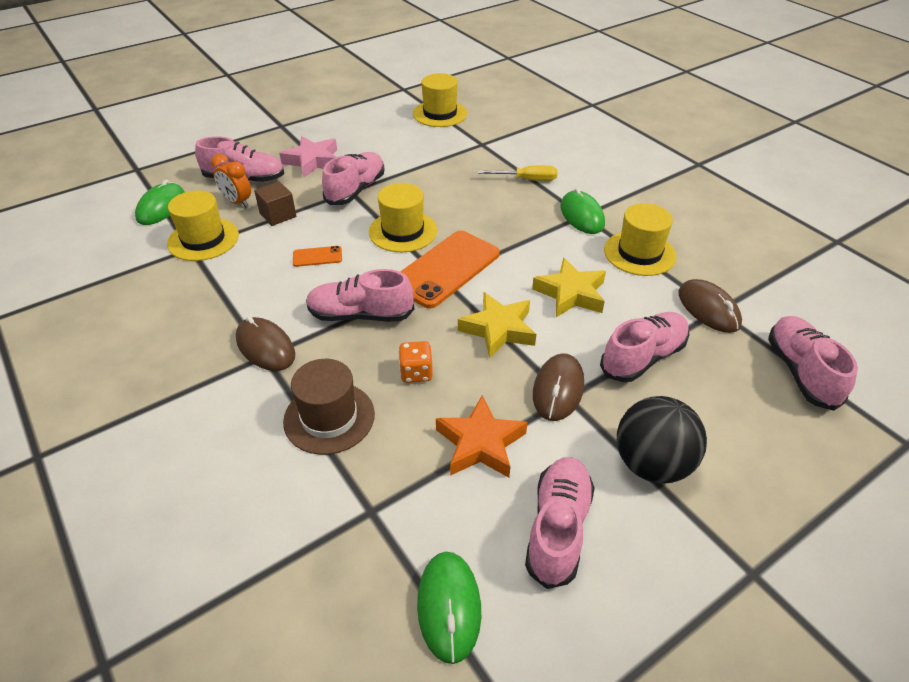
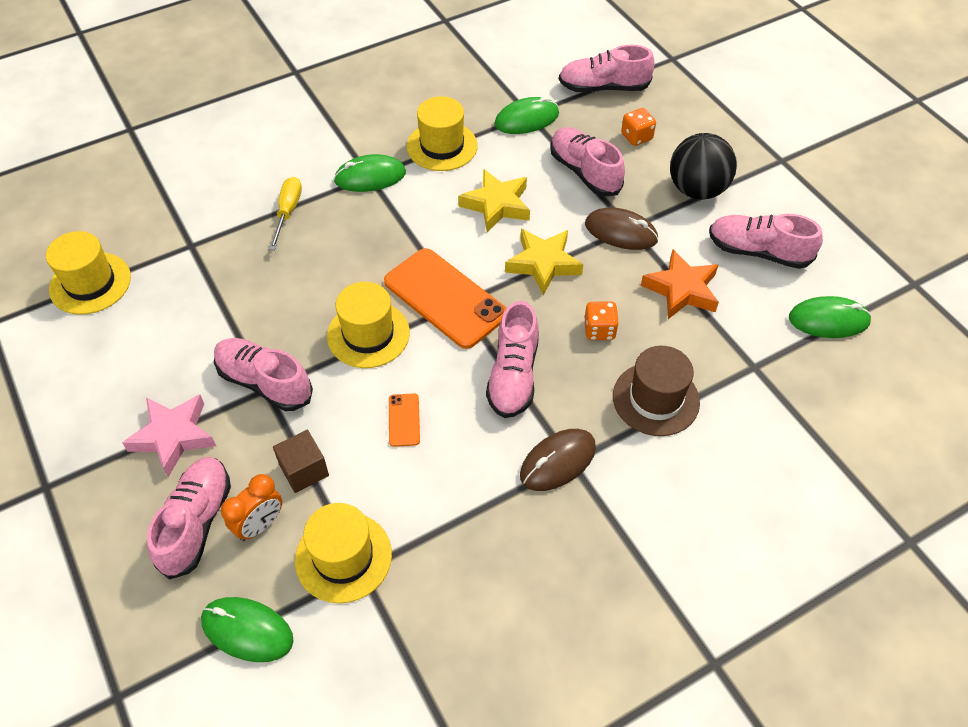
camera: 85 degrees left, 10 degrees up
(708, 309) = (526, 119): brown mouse -> green mouse
(724, 404) = (636, 137): none -> orange dice

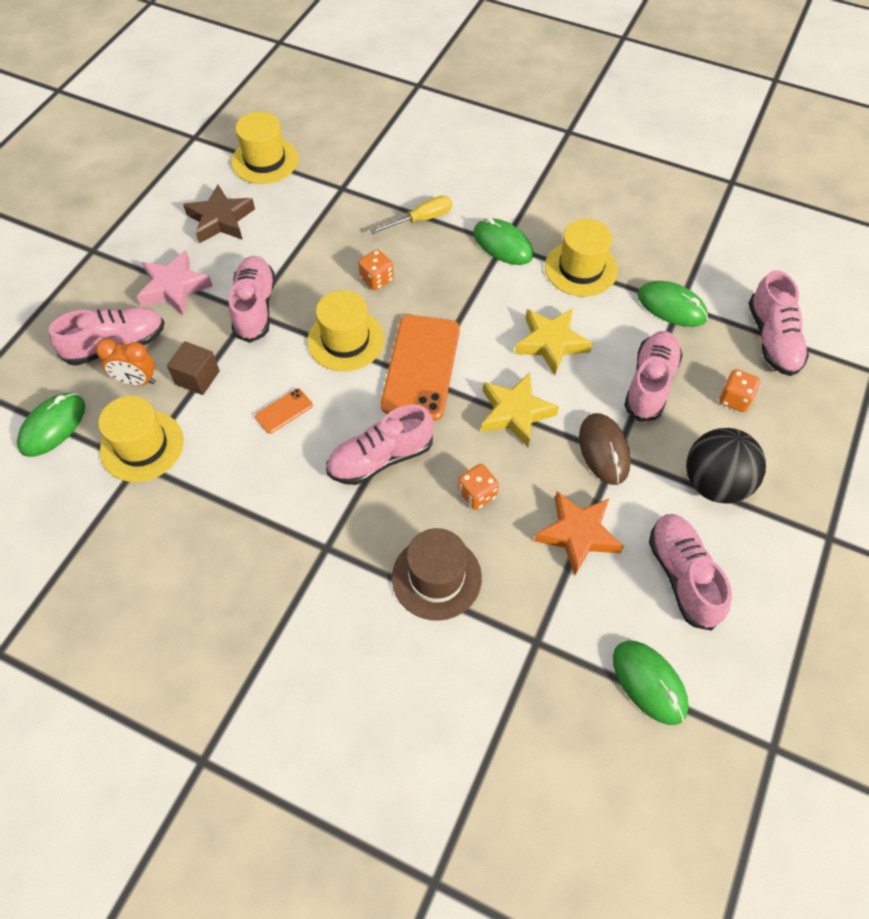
camera: 55 degrees right, 5 degrees up
(127, 356) = (221, 220): none -> brown star
(247, 630) = (53, 426): green mouse -> green mouse turned 45 degrees clockwise
(322, 277) = (376, 279): none -> orange dice
(558, 461) = (319, 537): brown mouse -> none
(603, 87) = (772, 339): pink shoe -> pink shoe turned 150 degrees counterclockwise

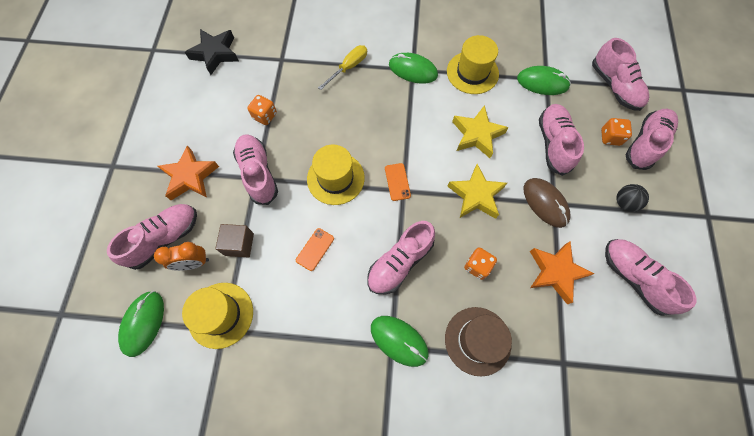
camera: 20 degrees left, 10 degrees up
(174, 287) = (190, 177): pink star -> orange star
(221, 220) = (202, 111): brown star -> none
(265, 160) = (215, 53): yellow hat -> black star
(376, 279) = (337, 123): orange dice -> orange dice (265, 116)
(421, 367) = (397, 182): orange phone -> orange phone, size x0.44
(649, 682) = (647, 365): green mouse -> green mouse (399, 340)
(714, 483) = (624, 203): black ball -> black ball, size x0.53
(781, 421) = (645, 144): none -> pink shoe

